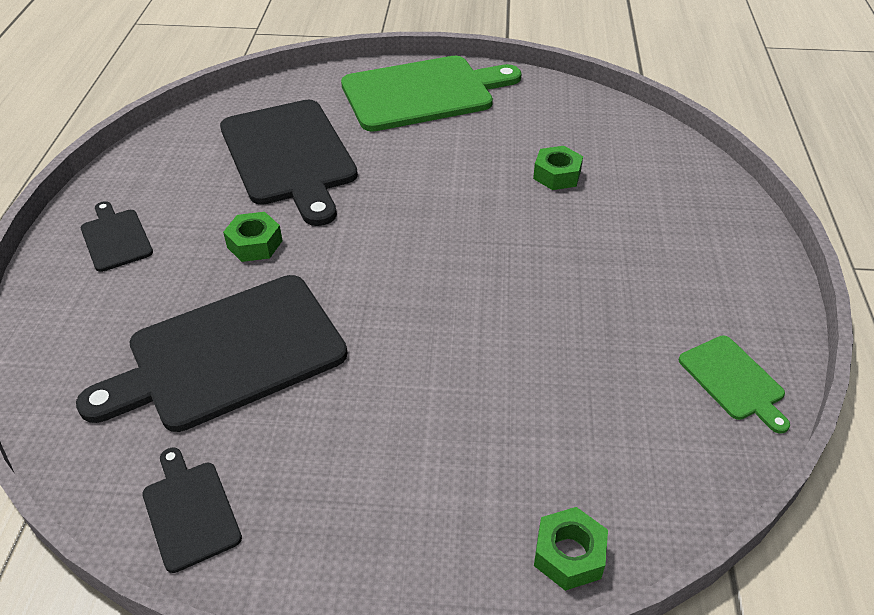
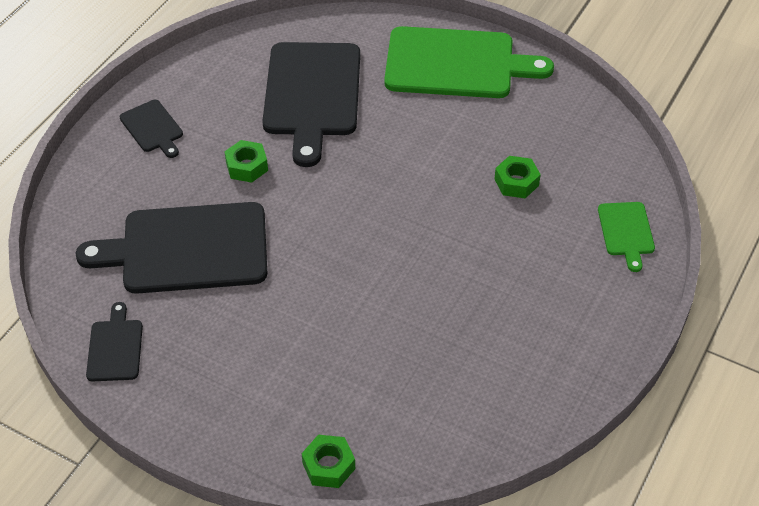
camera: 25 degrees right, 5 degrees up
(116, 238) = (152, 128): black cutting board -> black cutting board turned 150 degrees clockwise
(733, 381) = (527, 399): green cutting board -> green cutting board (626, 232)

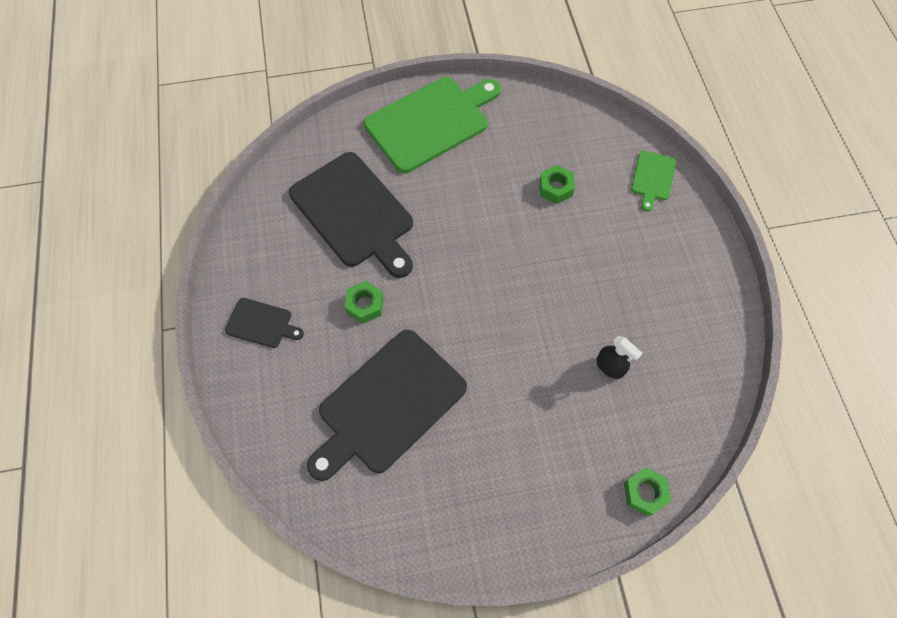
camera: 40 degrees left, 15 degrees up
(115, 347) = (415, 525): black cutting board -> none
(407, 351) = (610, 367): none -> black spray bottle
(626, 232) = (652, 178): green cutting board -> green cutting board turned 60 degrees clockwise

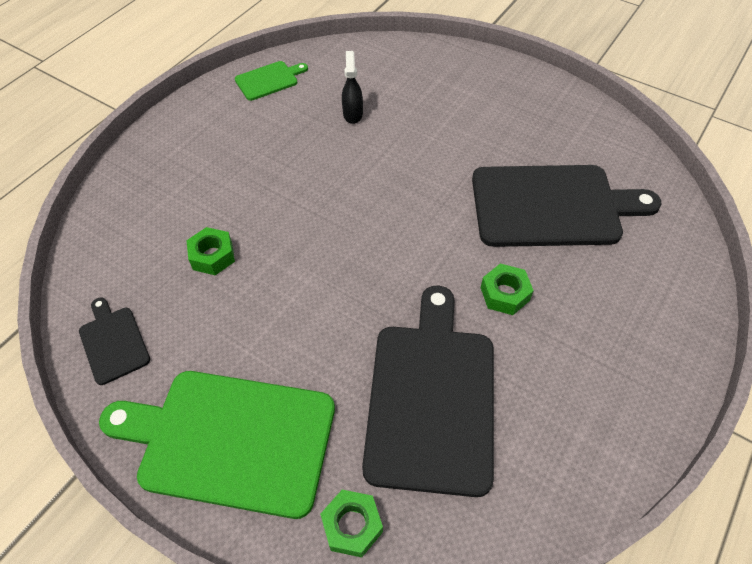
camera: 135 degrees left, 10 degrees down
(261, 324) = (629, 356): black cutting board -> black cutting board (113, 342)
(644, 493) = (418, 52): green nut -> green nut (352, 525)
(652, 178) = (128, 198): green cutting board -> green cutting board (269, 80)

